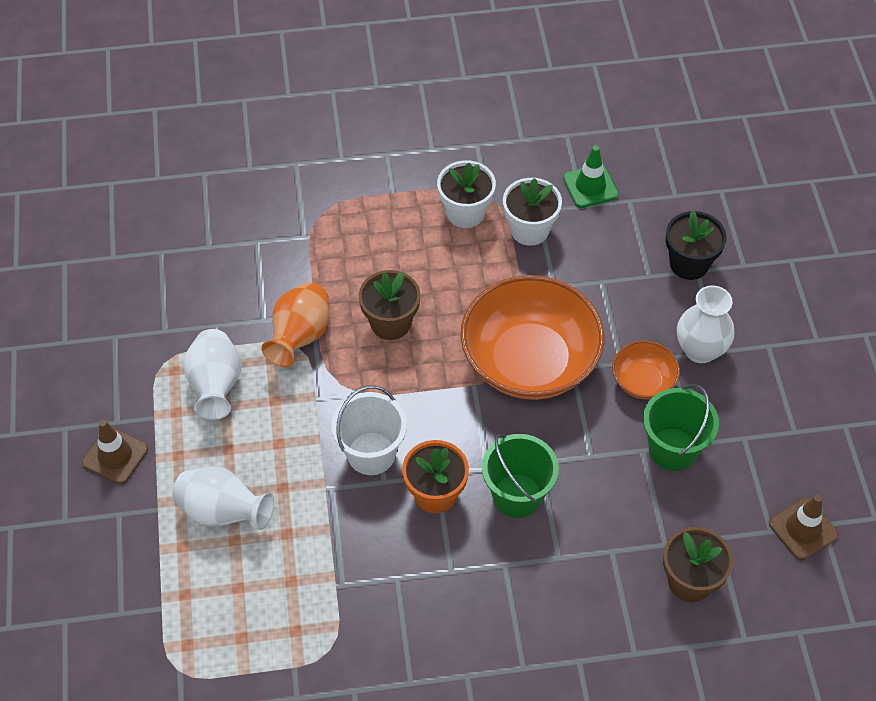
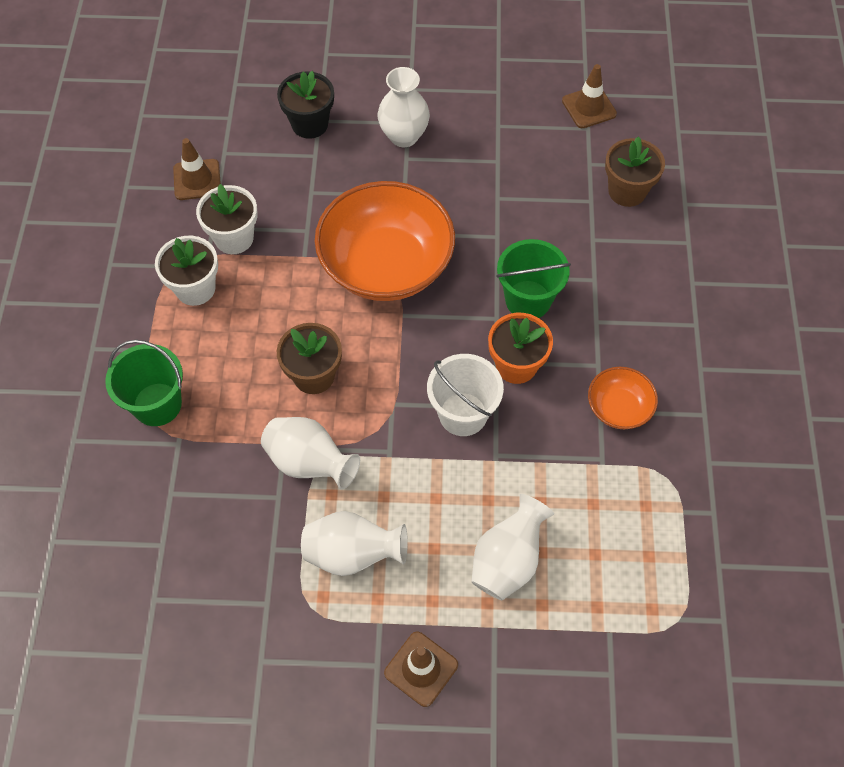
camera: 80 degrees left, 5 degrees up
(300, 337) = (309, 463): orange vase -> white vase
(590, 186) = (197, 180): green traffic cone -> brown traffic cone
(643, 381) = (427, 183): orange bowl -> orange bowl (618, 408)
(673, 449) = (500, 176): green bucket -> green bucket (157, 404)

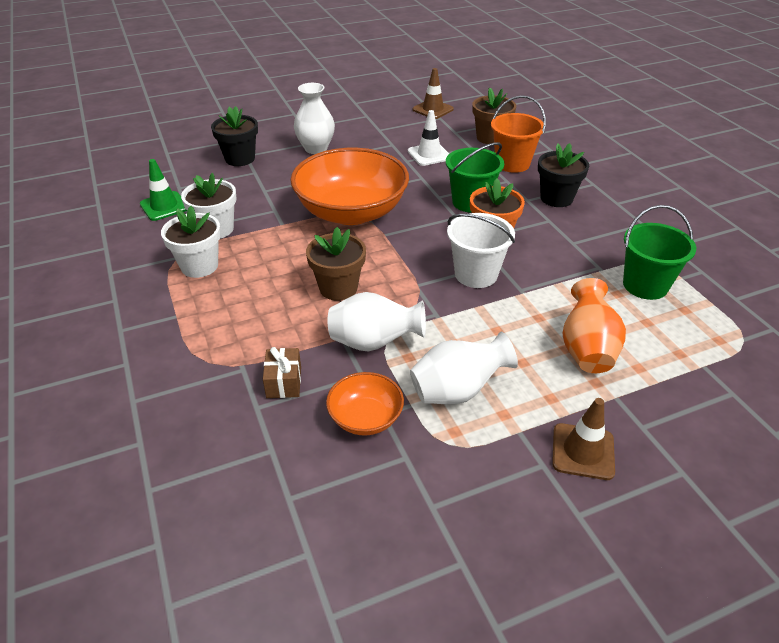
camera: 25 degrees left, 20 degrees down
(157, 404) = (206, 348): green bucket -> green bucket (645, 285)
(197, 180) = (164, 206): brown traffic cone -> green traffic cone
(206, 475) = (284, 382): none -> brown gift
(507, 560) = (587, 349): white vase -> orange vase
(531, 196) = (429, 154): none -> white traffic cone
(618, 408) = (584, 237): orange bowl -> orange bowl (365, 418)
(621, 251) = (512, 163): none -> orange bucket
(632, 332) = (556, 198): none -> black flower pot

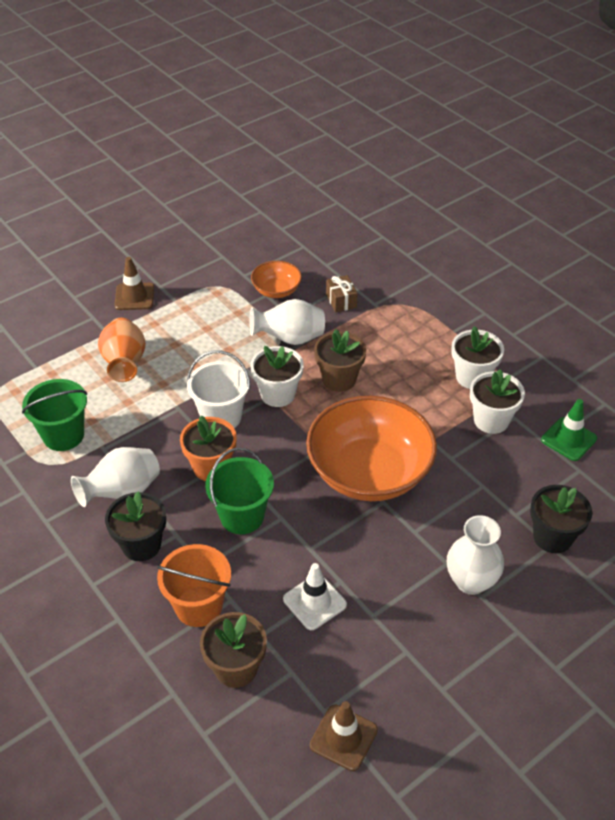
camera: 165 degrees right, 5 degrees up
(410, 285) = (278, 394): none -> white flower pot
(457, 391) = (219, 317): white vase -> white vase (122, 492)

